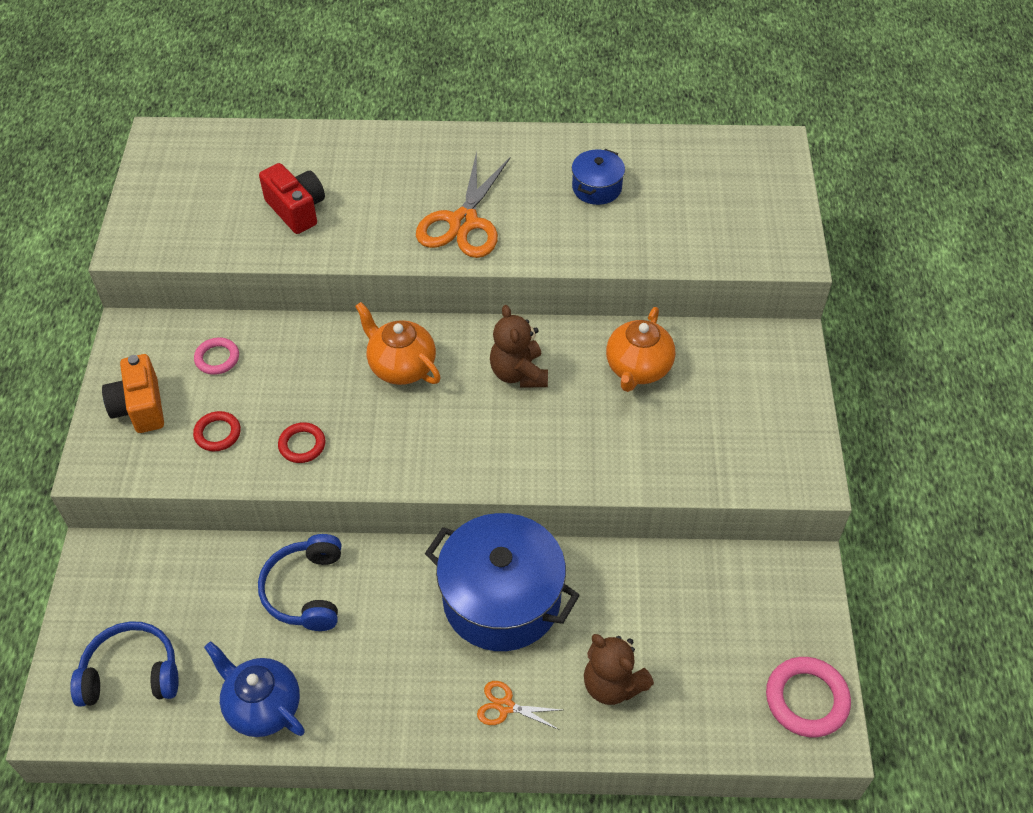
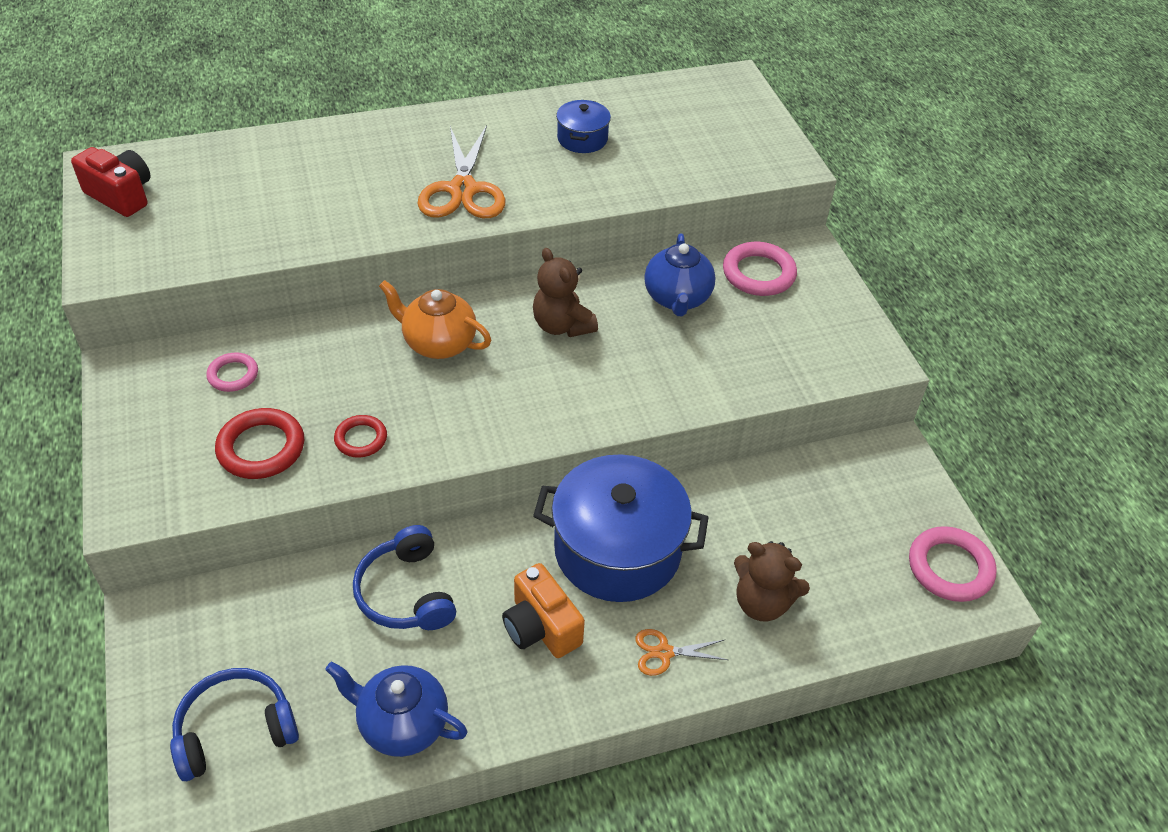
camera: 20 degrees left, 5 degrees down
(140, 407) = (161, 441): orange camera -> orange camera (541, 627)
(217, 433) = (261, 448): red ring -> red ring, size x1.64
(296, 210) = (281, 208): red camera -> red camera (121, 195)
(638, 369) = (677, 298): orange teapot -> blue teapot
(728, 359) = (758, 273): none -> pink ring

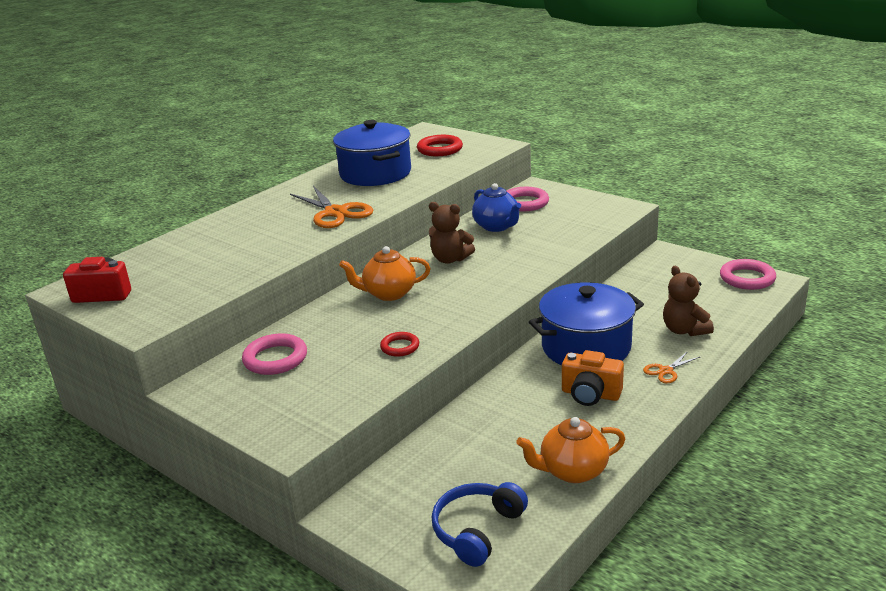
camera: 30 degrees left, 20 degrees down
(233, 375) = (275, 359): pink ring -> pink ring, size x1.64
(261, 448) = (342, 378): red ring -> red ring (440, 149)
(402, 724) = (572, 471): blue teapot -> orange teapot
(406, 592) = (495, 420): blue headphones -> none
(582, 139) = (375, 173): blue pot -> blue pot, size x2.08
(762, 602) = (684, 330): brown teddy bear -> brown teddy bear turned 75 degrees clockwise

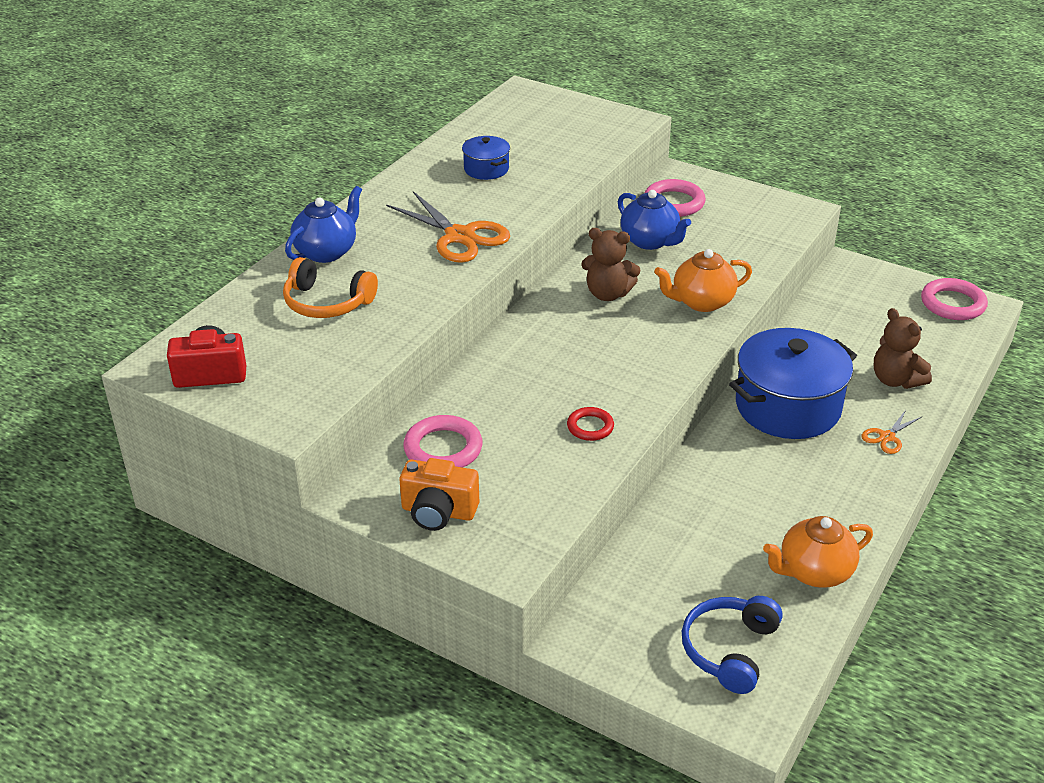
camera: 10 degrees left, 10 degrees up
(215, 252) = (327, 302): none -> orange headphones
(232, 221) = (327, 252): none -> blue teapot
(375, 173) = (486, 169): blue pot -> blue pot, size x0.48
(388, 293) = (548, 348): orange teapot -> orange teapot (701, 302)
(440, 149) = (556, 127): red ring -> none
(590, 394) = (809, 472): orange camera -> orange camera (438, 512)

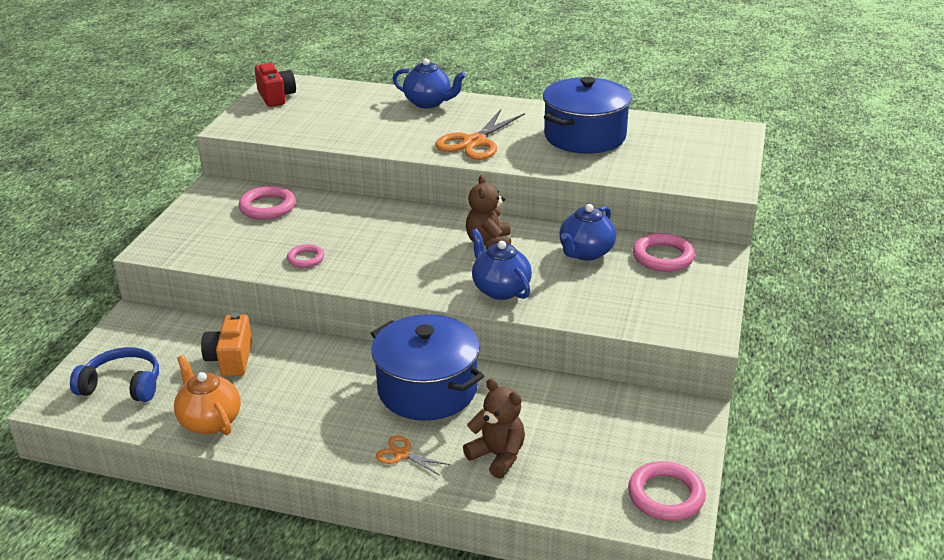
camera: 75 degrees right, 5 degrees down
(327, 302) = (365, 114): orange headphones -> none
(438, 512) = (201, 216): orange camera -> orange camera (231, 359)
(486, 169) = (585, 136): blue pot -> blue pot, size x2.08
(590, 427) = (306, 259): red ring -> pink ring
(701, 302) = (500, 289): orange teapot -> blue teapot
(895, 380) = (497, 456): brown teddy bear -> brown teddy bear turned 90 degrees clockwise

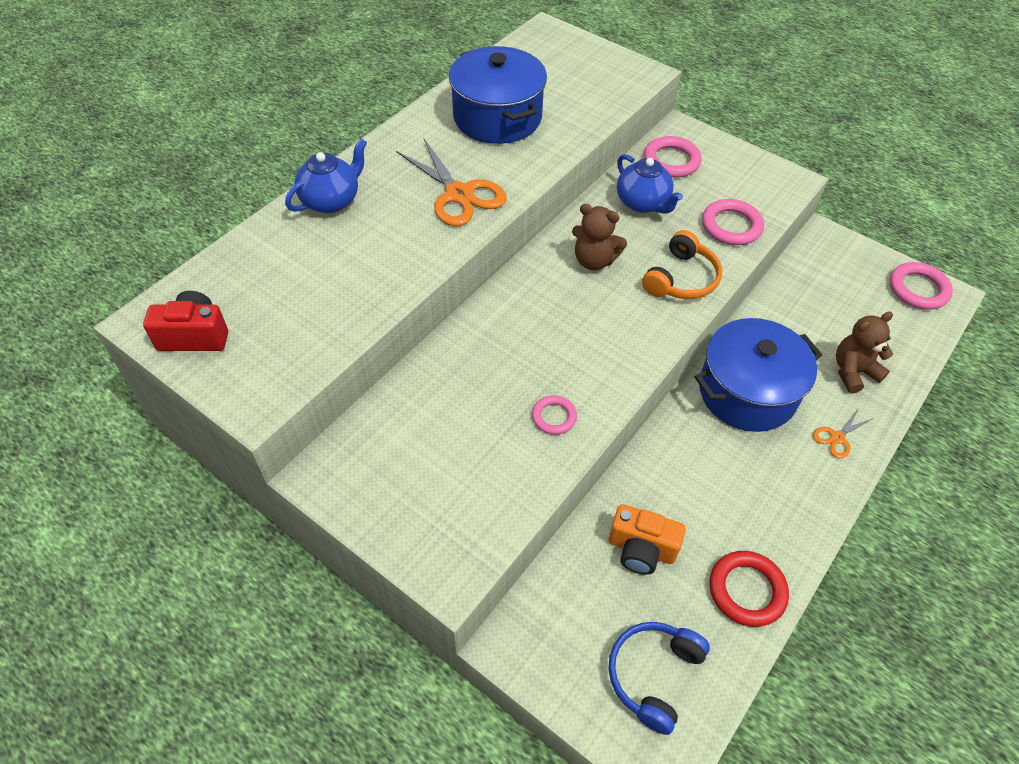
camera: 70 degrees left, 20 degrees up
(210, 421) = (747, 590): orange teapot -> red ring
(267, 207) = (411, 428): pink ring -> pink ring (731, 226)
(500, 289) = (681, 279): blue teapot -> orange headphones

